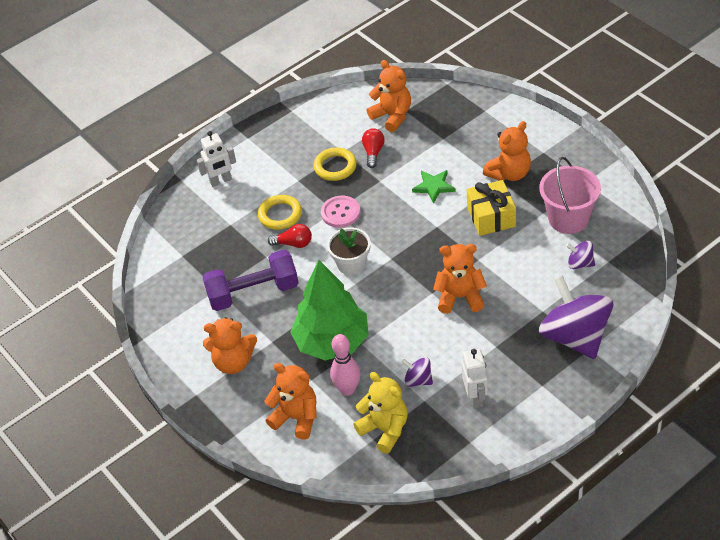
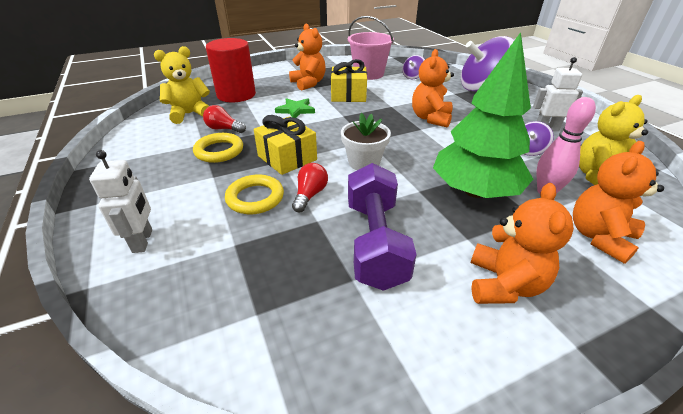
camera: 80 degrees left, 10 degrees down
(340, 213) = (287, 158): pink button -> yellow gift
(392, 116) = (189, 114): orange teddy bear -> yellow teddy bear
(450, 128) = (236, 95): none -> red cylinder

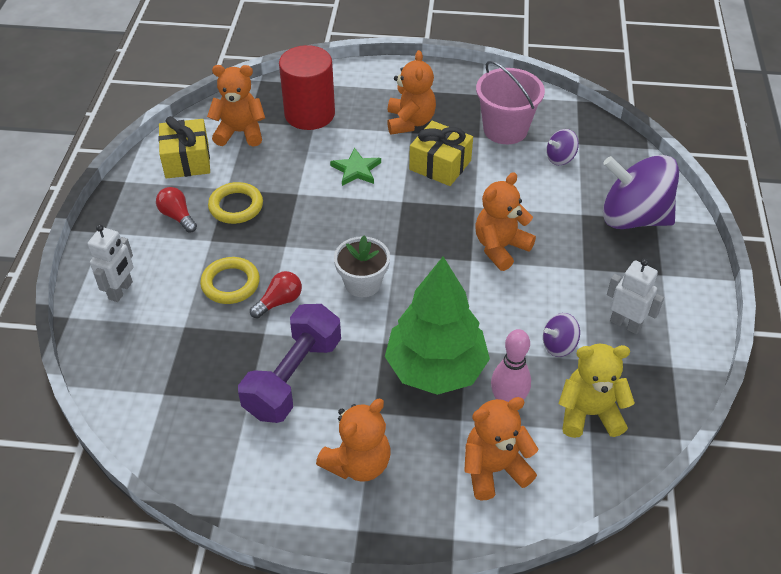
camera: 30 degrees right, 10 degrees up
(189, 114) = (240, 132): yellow teddy bear -> orange teddy bear
(224, 129) = (260, 173): red light bulb -> red light bulb (178, 216)
(287, 158) = (293, 244): yellow gift -> yellow gift (187, 160)

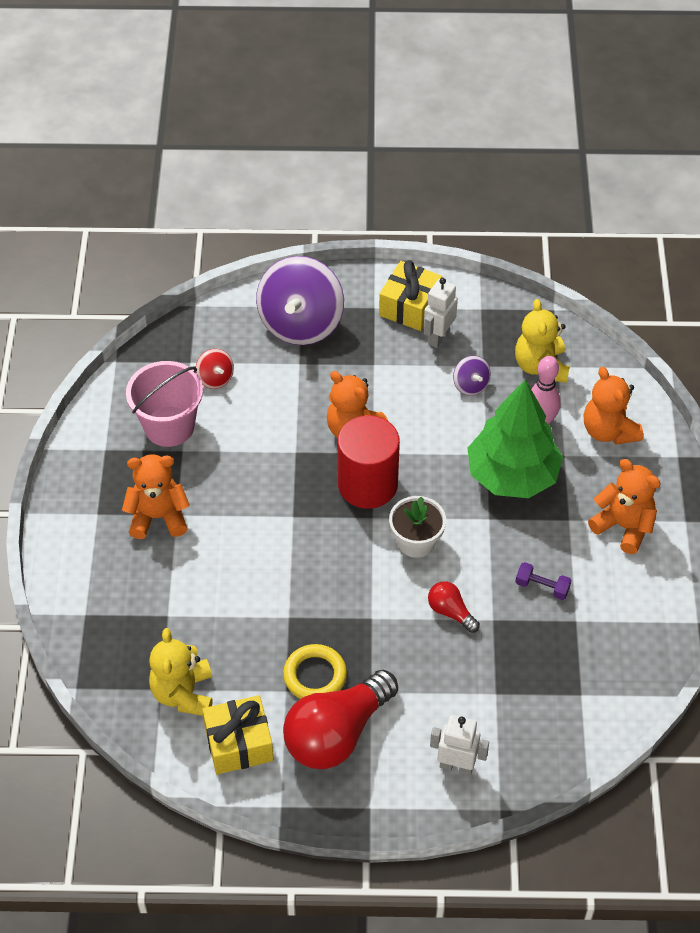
camera: 95 degrees left, 5 degrees up
(178, 216) = (337, 733): red light bulb -> red light bulb, size x2.15
(230, 283) = (432, 661): yellow ring -> none
(240, 132) = (183, 693): orange teddy bear -> yellow teddy bear
(293, 377) = (542, 587): purple dumbbell -> purple dumbbell, size x0.44
(309, 114) = (145, 622): red cylinder -> red cylinder (367, 484)
(356, 170) = (245, 563): green star -> none
(440, 165) = (232, 484): yellow gift -> yellow gift (410, 307)
(560, 158) = (215, 378): purple spinning top -> red spinning top

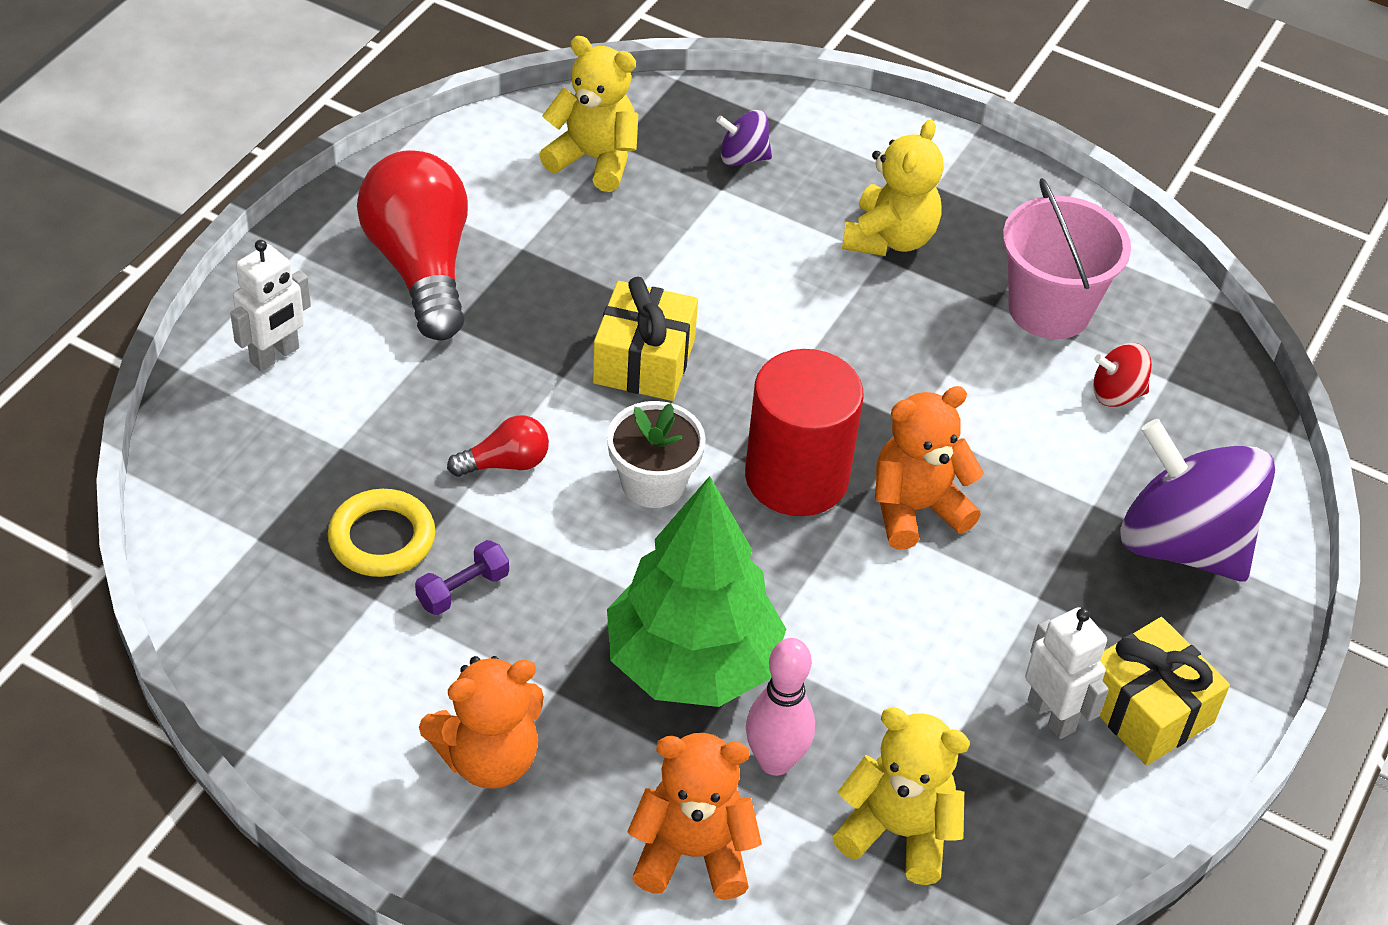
camera: 115 degrees right, 5 degrees down
(158, 517) = (889, 238): orange teddy bear -> yellow teddy bear
(239, 743) = (484, 178): yellow gift -> yellow gift (644, 361)
(315, 675) = (521, 283): yellow ring -> yellow ring (382, 538)
(470, 385) = (915, 705): purple spinning top -> purple spinning top (742, 157)

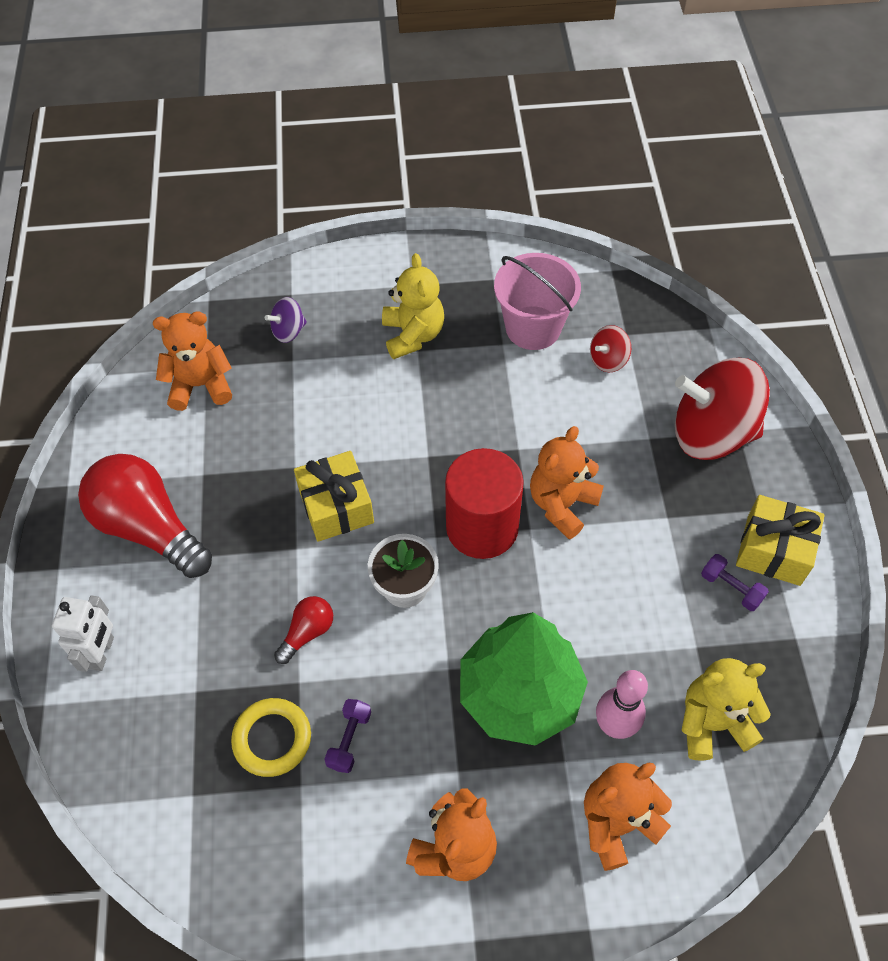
camera: 30 degrees left, 10 degrees up
(594, 159) = (200, 385): yellow teddy bear -> orange teddy bear
(1052, 715) = (731, 588): white robot -> purple dumbbell
(1182, 544) = (711, 433): purple spinning top -> red spinning top

